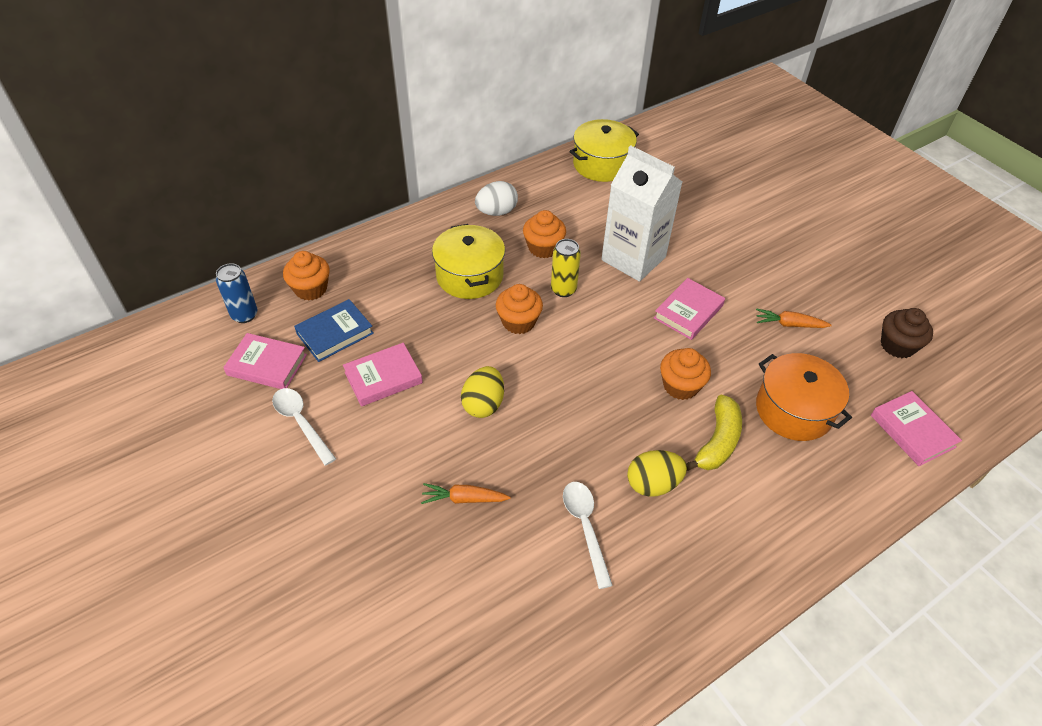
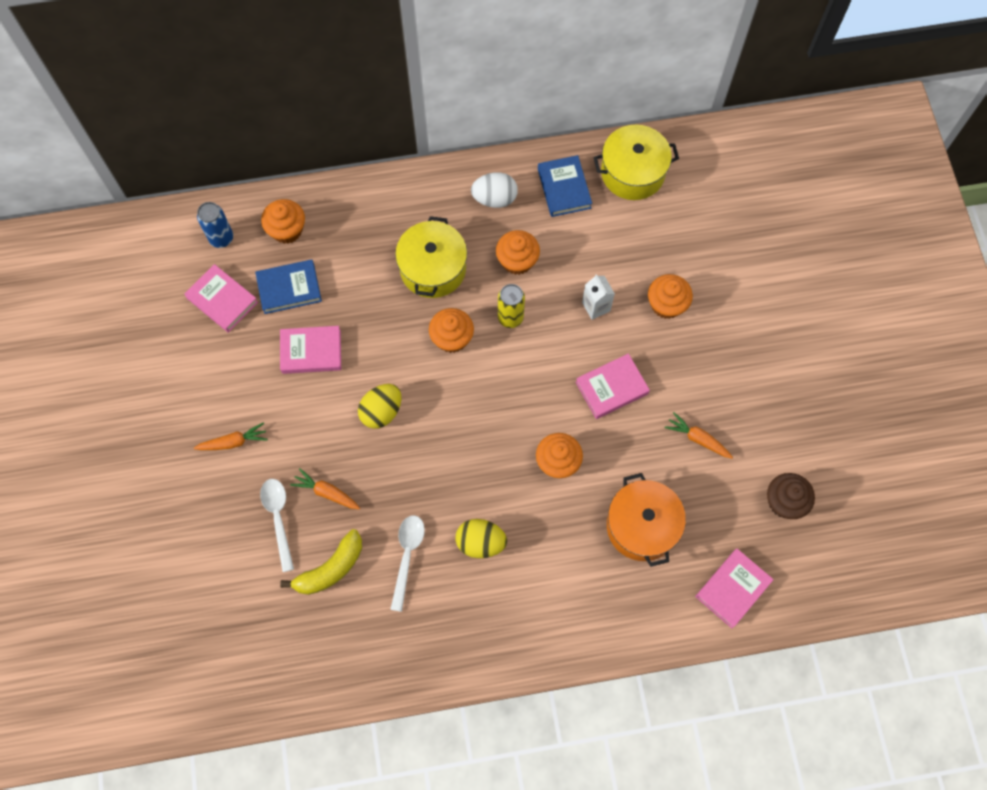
camera: 25 degrees right, 20 degrees up
(301, 423) = (229, 370): white spoon -> white spoon (278, 518)
(335, 488) = (233, 442): none -> orange carrot
(552, 189) = (564, 188): none -> blue book
(633, 258) = (596, 306): white carton -> white carton, size x0.44
(691, 239) = (666, 304): none -> orange cupcake
(717, 441) = (557, 527): yellow banana -> yellow banana (330, 568)
(912, 431) = (733, 589): pink book -> pink book turned 45 degrees clockwise

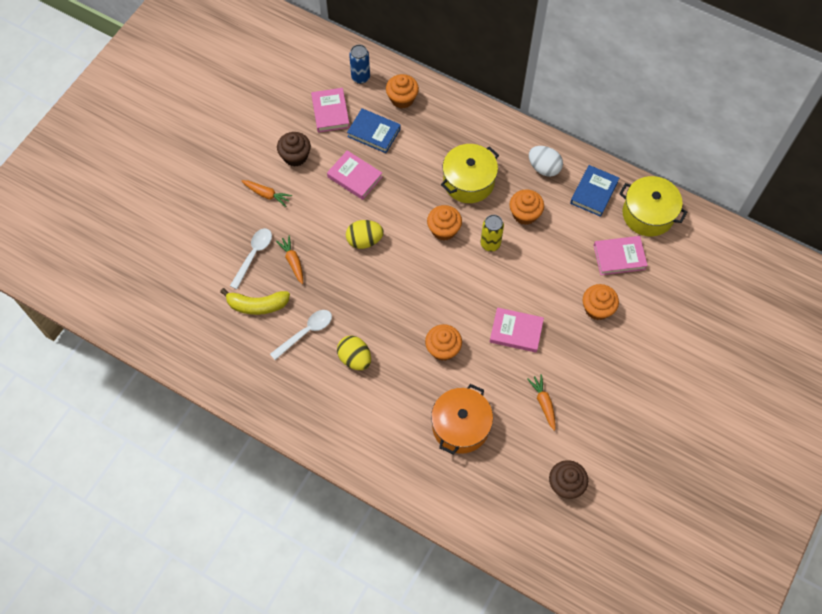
camera: 40 degrees right, 5 degrees down
(227, 377) = (295, 156): none -> brown cupcake
(596, 306) = (550, 276): white carton -> none
(733, 589) = (484, 508): pink book -> pink book (619, 257)

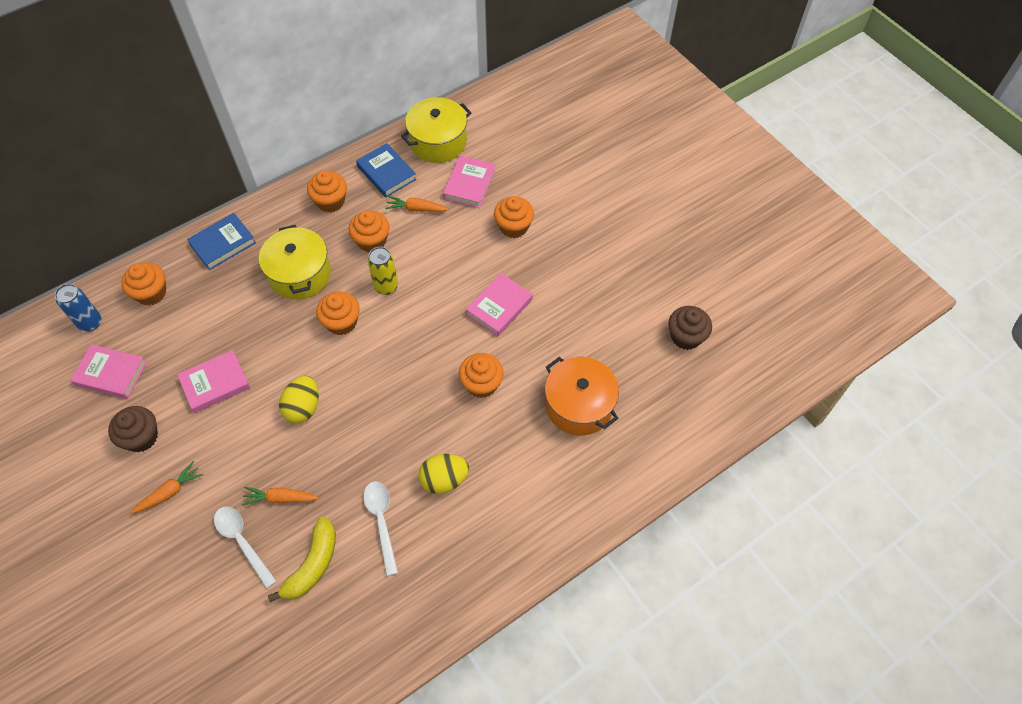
camera: 65 degrees left, 5 degrees down
(374, 133) = (173, 340): blue book -> blue book (223, 244)
(543, 403) = (591, 317): orange carrot -> orange carrot (416, 209)
(544, 168) = (330, 201): white egg -> orange cupcake

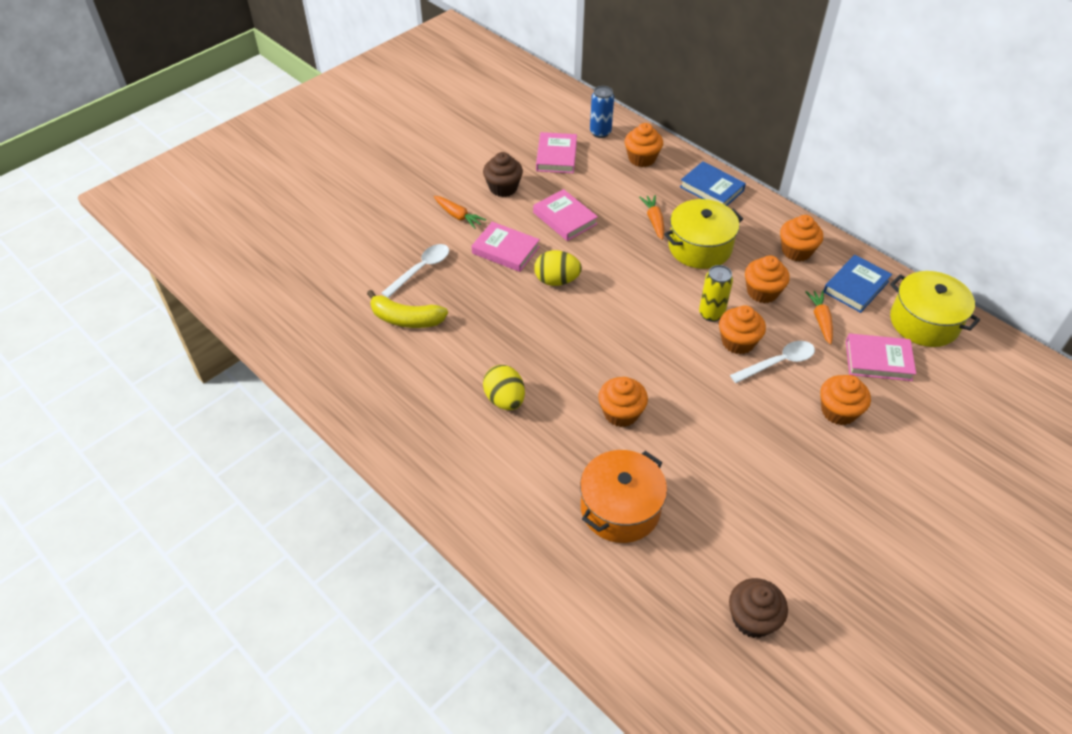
camera: 80 degrees right, 10 degrees down
(280, 498) = (464, 284): orange carrot -> orange carrot (654, 221)
(341, 322) = (656, 288): orange cupcake -> orange cupcake (738, 342)
(381, 521) = (453, 359): white spoon -> white spoon (778, 363)
(499, 307) = (723, 414): pink book -> pink book (505, 250)

